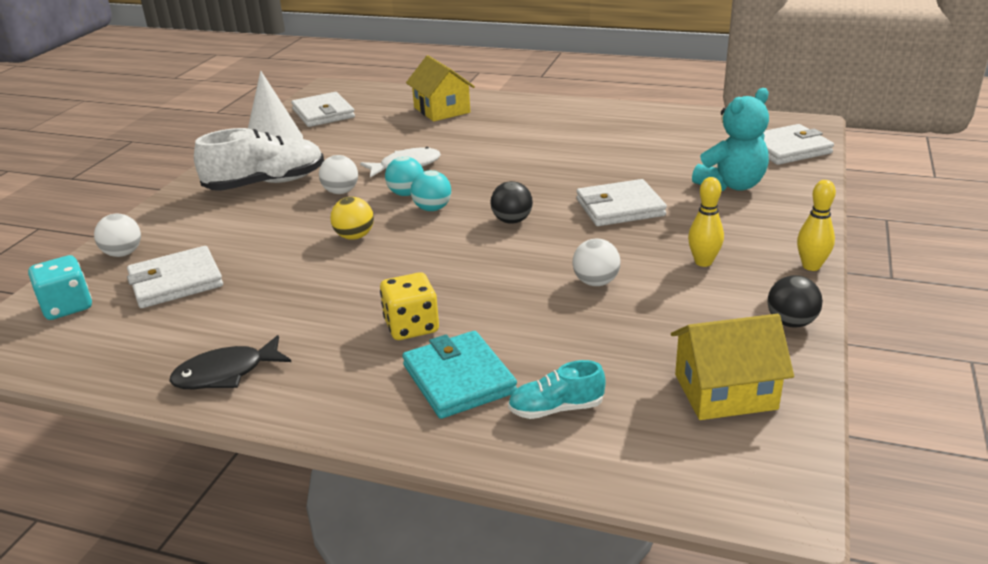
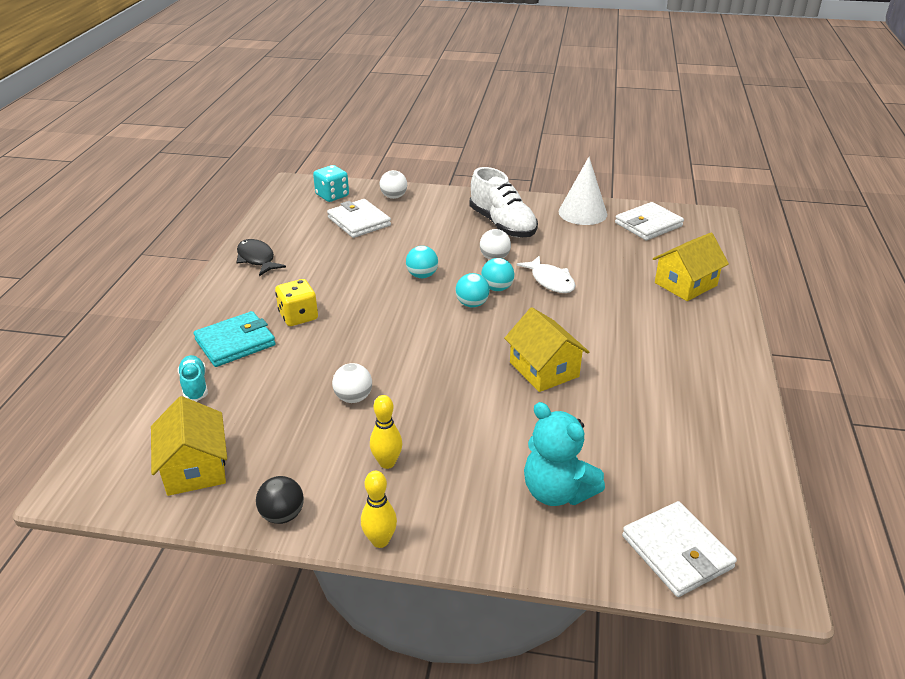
camera: 80 degrees right, 5 degrees up
(354, 236) = (422, 275): yellow ball -> turquoise ball
(512, 221) = (455, 346): black ball -> none
(561, 179) = (544, 369): none -> yellow house
(620, 207) = (489, 408): white wallet -> none

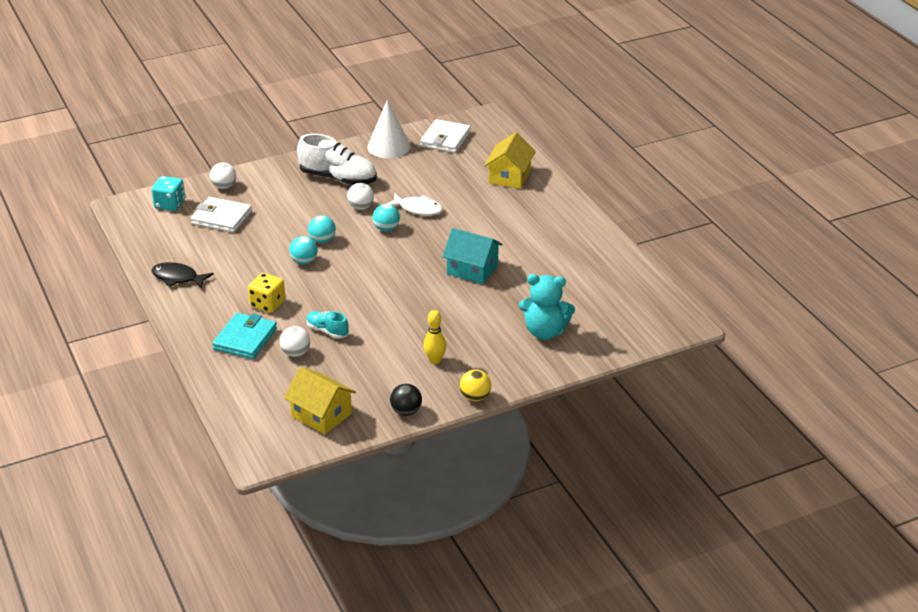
camera: 35 degrees left, 0 degrees up
(194, 385) = (255, 375): turquoise shoe -> turquoise shoe (327, 331)
(353, 398) = (371, 336): white ball -> white ball (296, 353)
(380, 541) = (475, 397): yellow bowling pin -> yellow ball
(472, 304) = (381, 246): turquoise ball -> turquoise ball (304, 261)
(544, 369) = (472, 269): yellow house -> turquoise house
(676, 552) = (630, 332): white wallet -> none

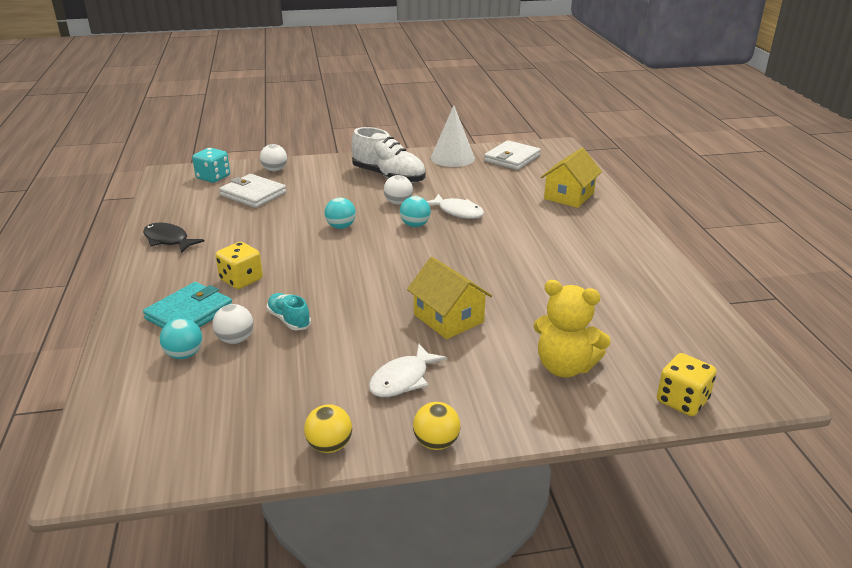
camera: 15 degrees right, 5 degrees down
(304, 261) = (309, 243): turquoise ball -> turquoise ball (184, 354)
(321, 415) = (214, 428): yellow house -> yellow house (448, 318)
(406, 411) = (329, 446): black ball -> yellow ball
(435, 360) = (403, 379): yellow bowling pin -> white fish
(472, 269) = (495, 278): turquoise house -> none
(545, 332) = (565, 367): turquoise teddy bear -> yellow teddy bear
(628, 342) = (682, 401): none -> yellow dice

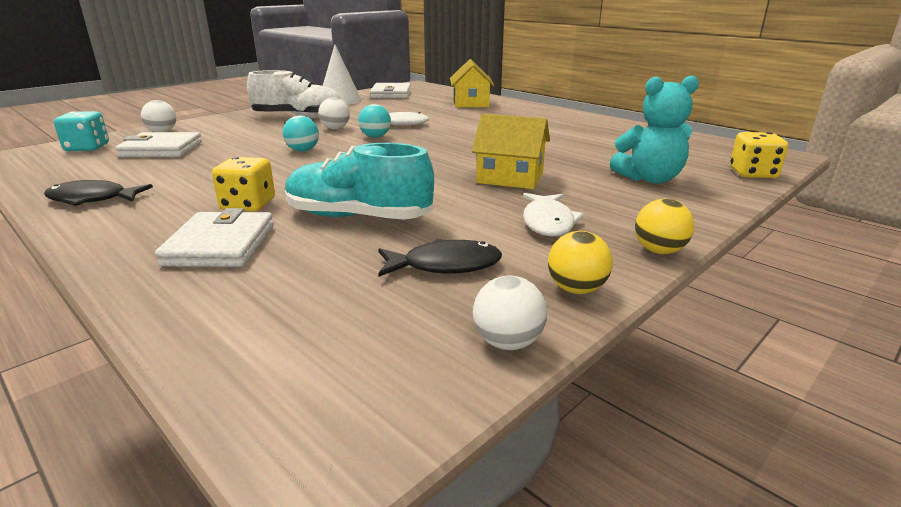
camera: 35 degrees left, 5 degrees down
(184, 354) = (271, 279): turquoise ball -> none
(189, 313) = (220, 245): turquoise wallet -> white wallet
(235, 339) = (320, 248): white ball -> white ball (507, 342)
(283, 388) = (445, 265): none -> black fish
(289, 320) = (358, 217): turquoise shoe -> turquoise shoe, size x1.92
(565, 367) = (649, 179): yellow teddy bear -> turquoise teddy bear

